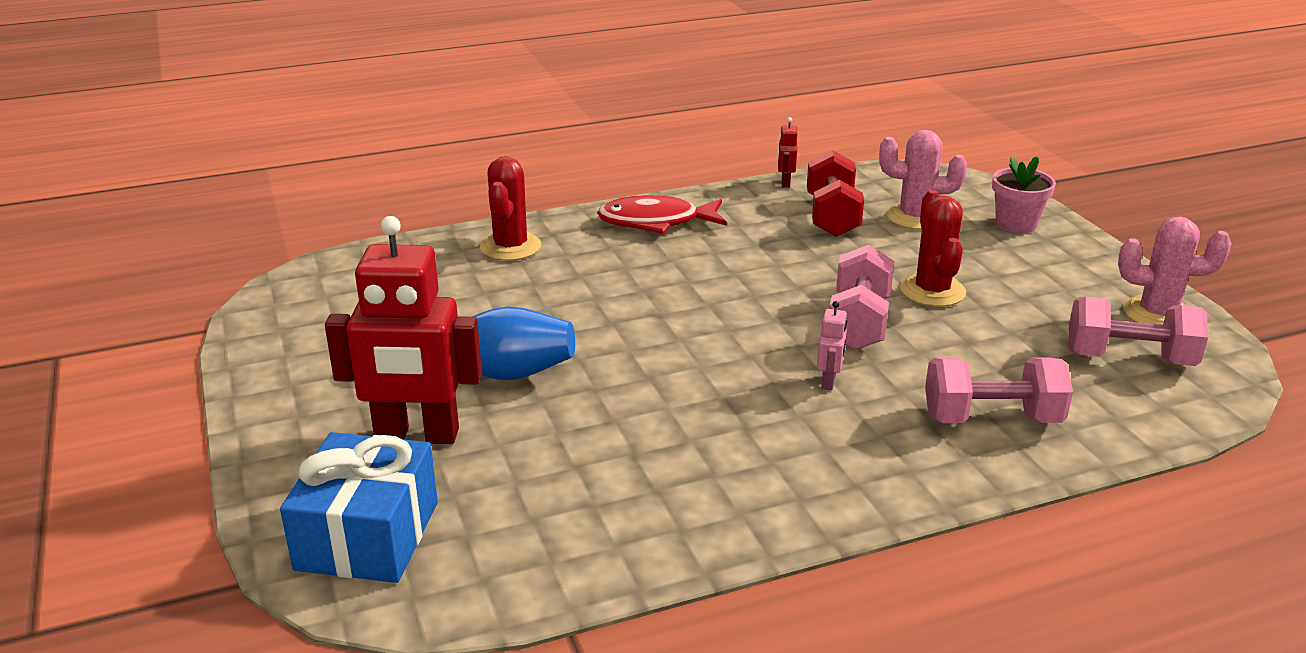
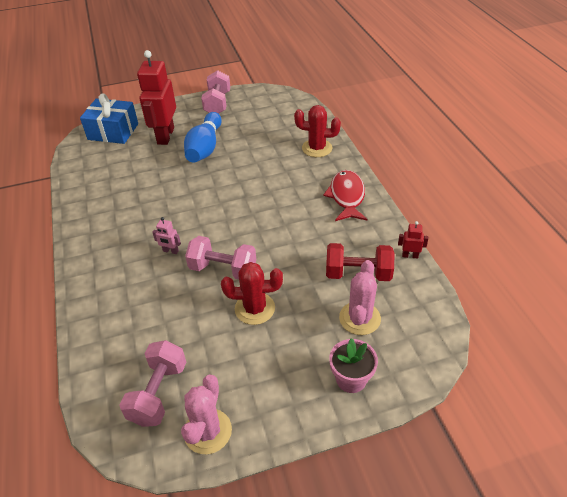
camera: 95 degrees right, 15 degrees up
(991, 419) = (121, 309): pink dumbbell -> pink dumbbell (217, 103)

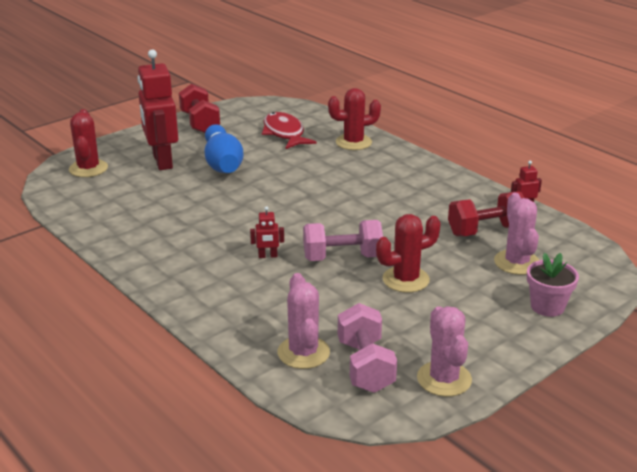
camera: 25 degrees left, 15 degrees down
(113, 132) = (88, 169): blue gift -> red cactus
(125, 361) = (303, 353): none -> pink cactus
(170, 251) = (267, 256): pink robot -> red robot
(217, 103) = (200, 123): pink dumbbell -> red dumbbell
(347, 196) = (421, 175): red fish -> red fish (284, 133)

